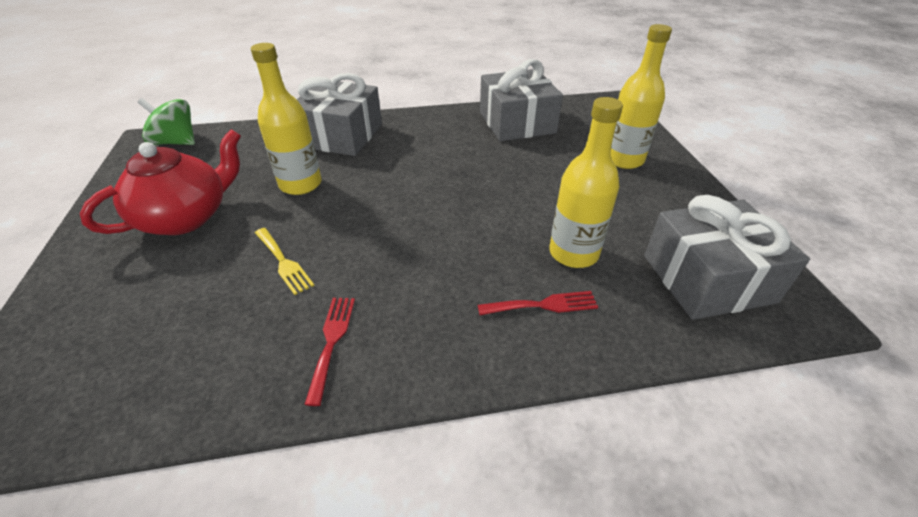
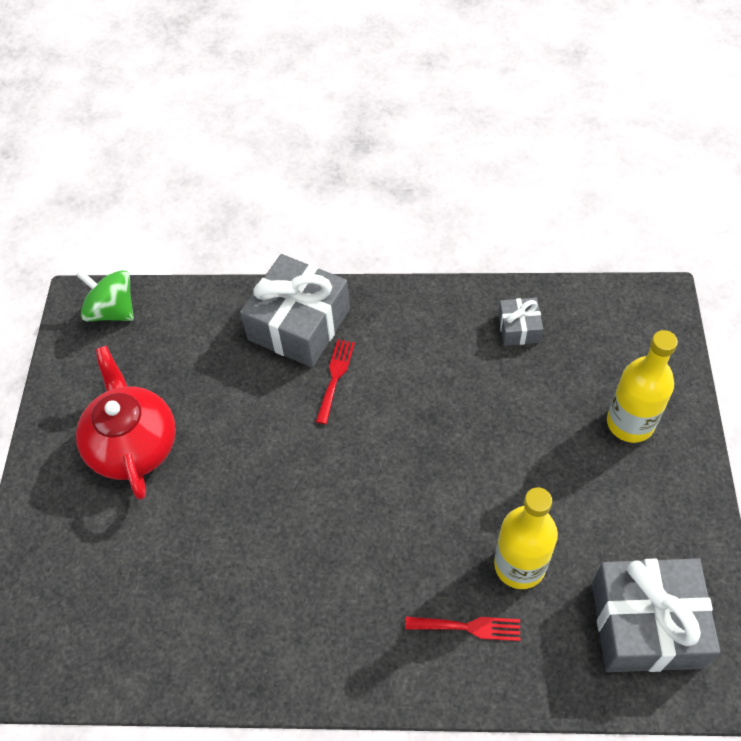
camera: 15 degrees right, 15 degrees up
(186, 217) = (133, 444): red teapot -> red teapot turned 75 degrees counterclockwise
(283, 262) = (229, 527): yellow fork -> none
(300, 184) = (249, 409): yellow bottle -> none
(332, 341) = (269, 633): red fork -> red fork (335, 377)
(517, 122) = (519, 328): grey gift -> grey gift, size x0.48

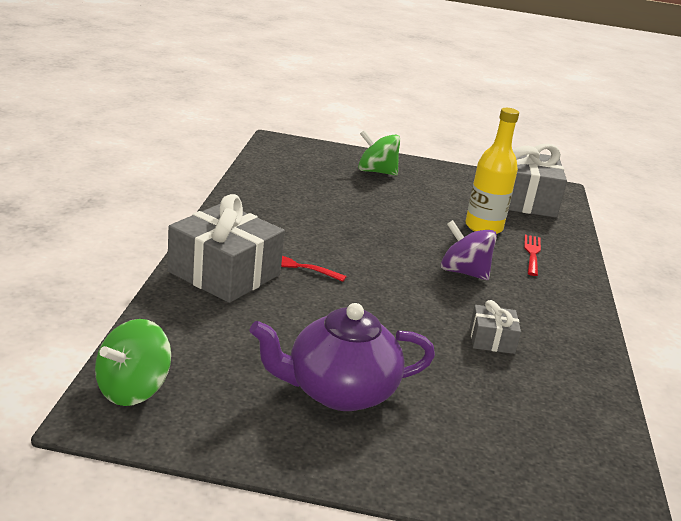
camera: 90 degrees left, 30 degrees down
(133, 444) = (339, 391): red teapot -> purple teapot
(383, 541) = (463, 272): none -> purple spinning top
(519, 328) = (279, 186): grey gift -> grey gift (492, 340)
(630, 423) = (376, 172): yellow bottle -> green spinning top

